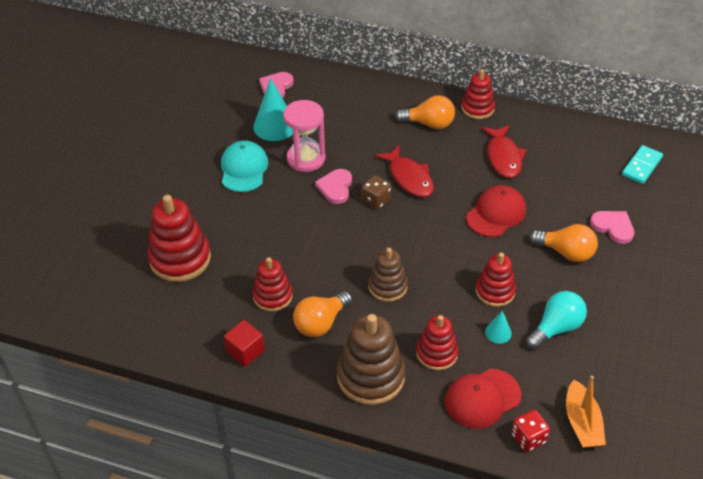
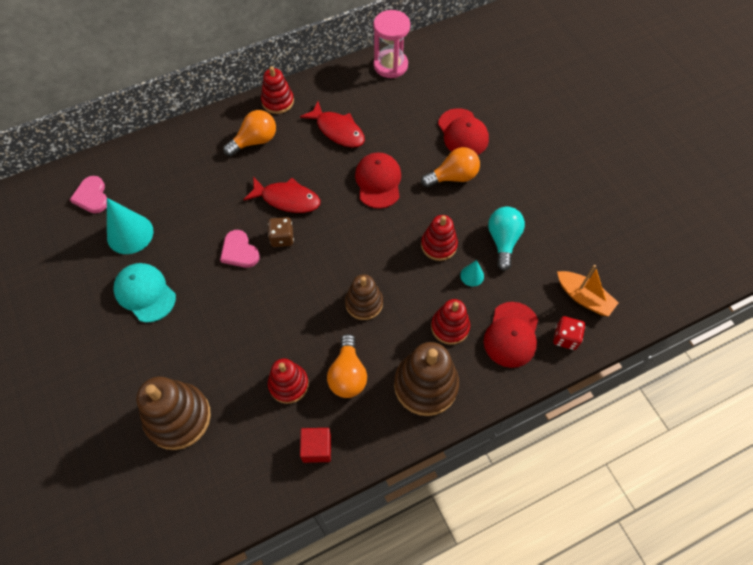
camera: 45 degrees left, 15 degrees up
(180, 259) = (178, 417): red stacking toy -> brown stacking toy
(306, 159) = (188, 244): pink hourglass -> pink hourglass (390, 65)
(613, 227) = (463, 133): pink heart -> red cap
(642, 166) = (435, 70): turquoise domino -> none

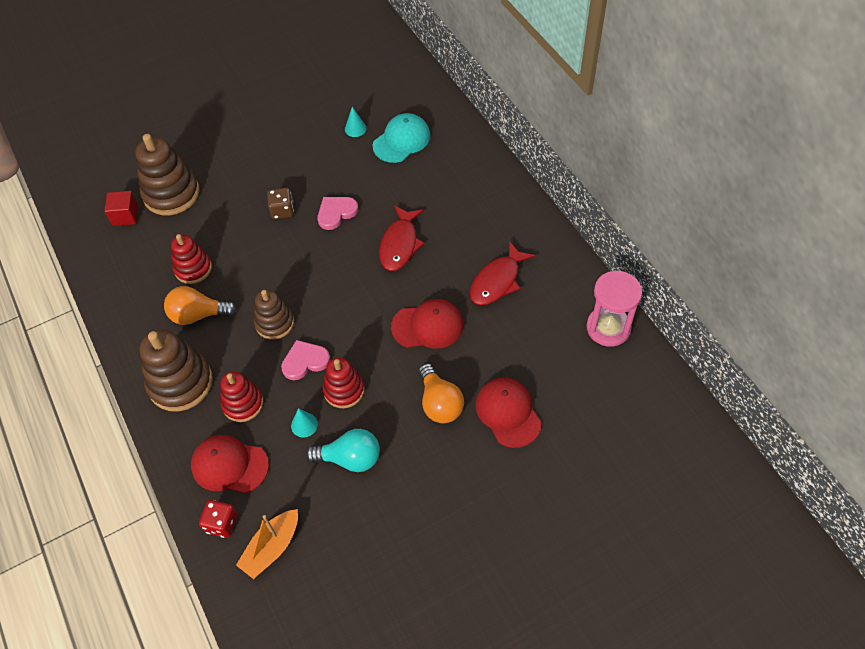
camera: 90 degrees right, 5 degrees down
(92, 196) = (396, 94): pink heart -> pink heart (305, 361)
(130, 234) = (355, 128): turquoise cone -> turquoise cone, size x0.50
(145, 293) = (292, 150): turquoise cap -> turquoise cap (401, 140)
(255, 141) = (474, 207): orange light bulb -> none
(278, 101) = (532, 221): red stacking toy -> none
(282, 238) = (352, 245): brown dice -> brown dice (282, 210)
(316, 448) = (130, 296): red cube -> red cube (125, 216)
(463, 133) = (508, 413): red cap -> red cap turned 90 degrees clockwise

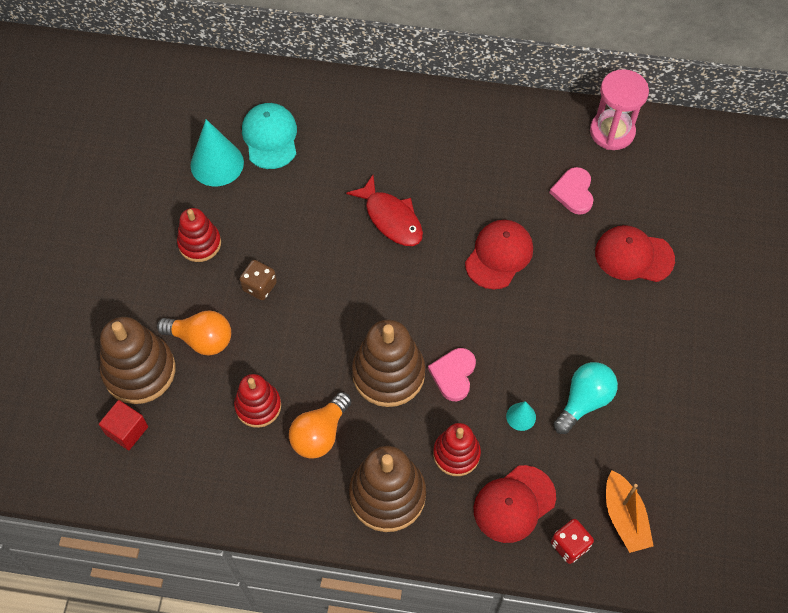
camera: 55 degrees left, 5 degrees up
(274, 323) = (388, 373): brown stacking toy -> brown stacking toy, size x1.60
(336, 213) = (306, 244): pink heart -> pink heart (573, 192)
(344, 390) = (510, 362): red stacking toy -> red stacking toy (199, 243)
(355, 128) = (217, 163): turquoise cone -> turquoise cone, size x2.01
(439, 403) = (584, 298): orange light bulb -> orange light bulb (201, 339)
(497, 281) = (498, 174): red fish -> none

